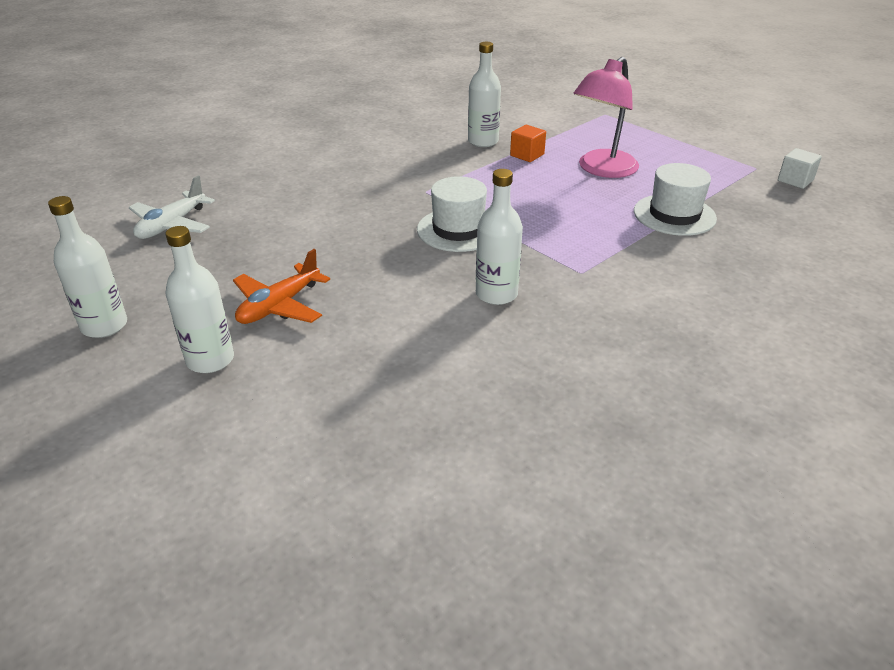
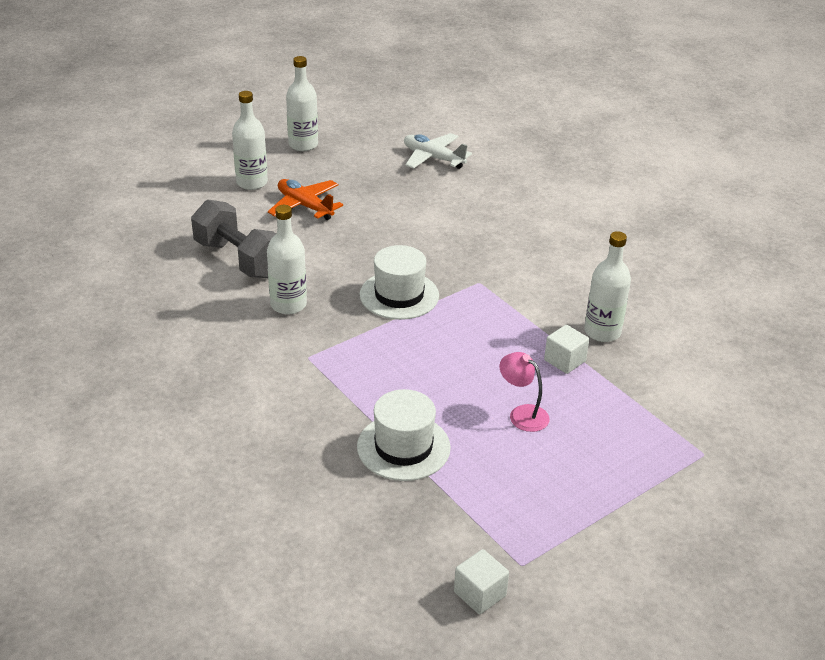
camera: 95 degrees right, 0 degrees up
(411, 343) = (239, 259): none -> grey dumbbell
(527, 155) = (564, 360): orange cube -> white cube
(602, 170) = (522, 414): pink lamp -> pink lamp, size x0.53

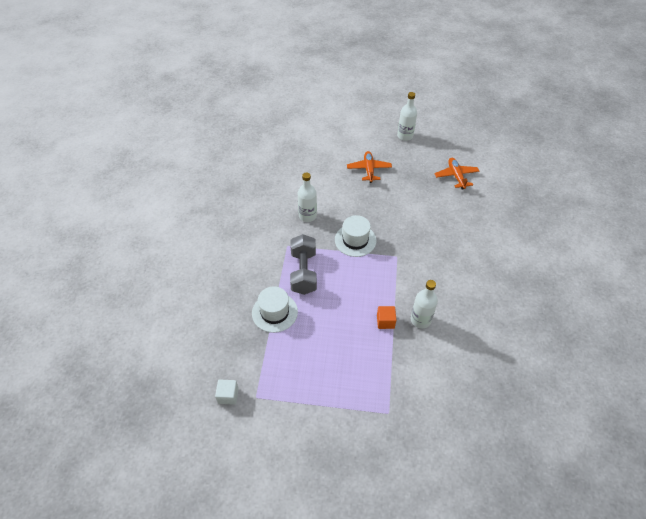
camera: 45 degrees right, 15 degrees up
(239, 259) = (314, 181): grey dumbbell -> grey dumbbell (303, 272)
(252, 183) = (361, 144): white bottle -> none
(433, 158) = (456, 176): white plane -> orange plane
(522, 414) = (336, 333): pink lamp -> none
(564, 360) = (385, 321): white cube -> orange cube

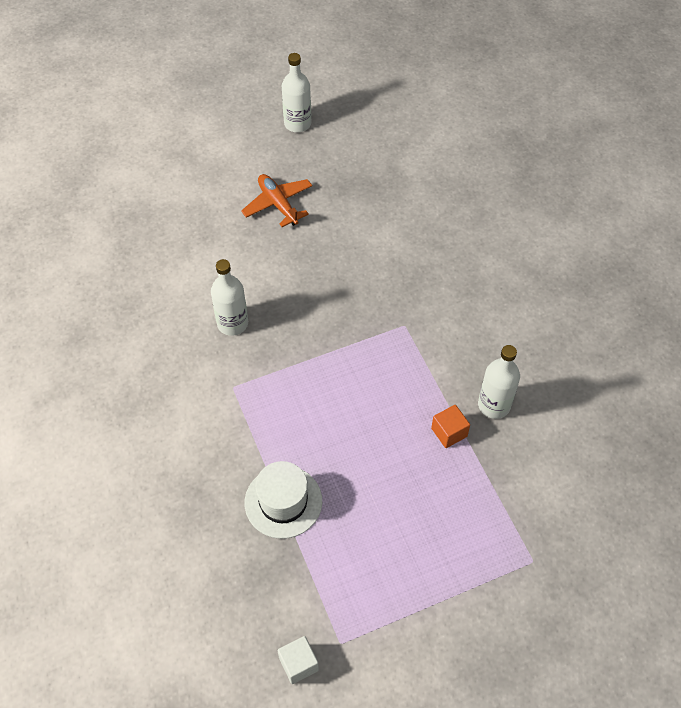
camera: 30 degrees left, 5 degrees up
(303, 272) = (285, 417): grey dumbbell -> none
(355, 240) = (329, 329): white hat -> none
(456, 176) = (411, 159): orange plane -> none

